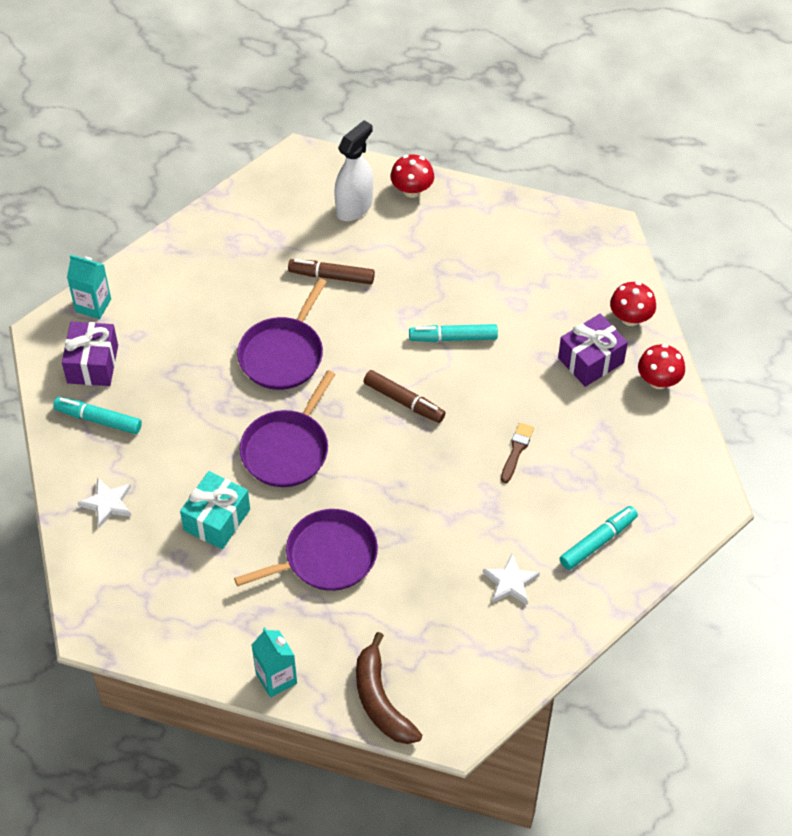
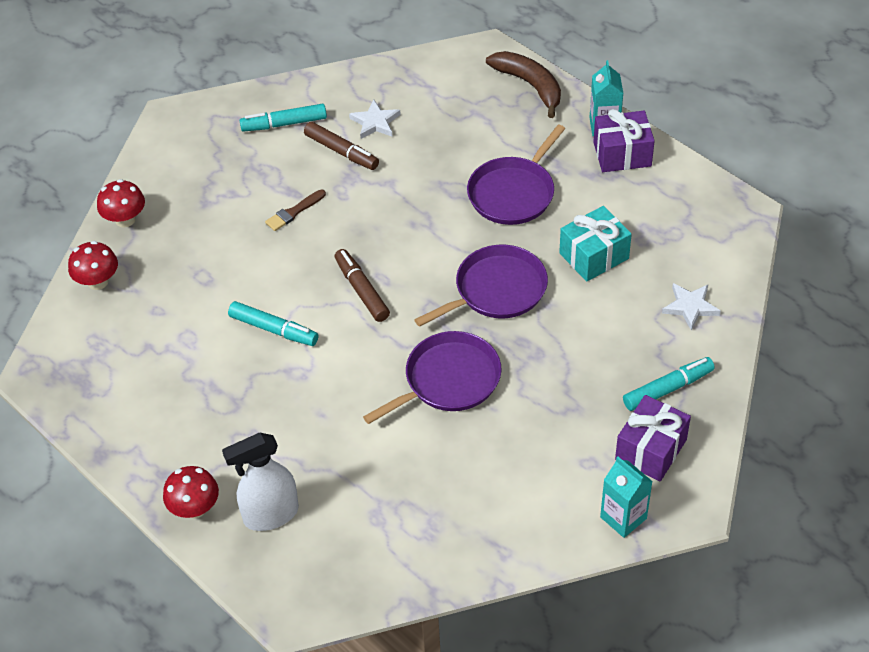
camera: 150 degrees left, 5 degrees down
(98, 419) = (668, 389): turquoise marker -> turquoise marker turned 75 degrees counterclockwise
(326, 557) = (513, 193): purple pan -> purple pan turned 60 degrees counterclockwise
(331, 276) = (348, 443): brown marker -> brown marker (342, 152)
(381, 700) = (530, 86): brown banana -> brown banana turned 45 degrees counterclockwise
(590, 360) = (167, 259): purple gift -> purple gift (622, 154)

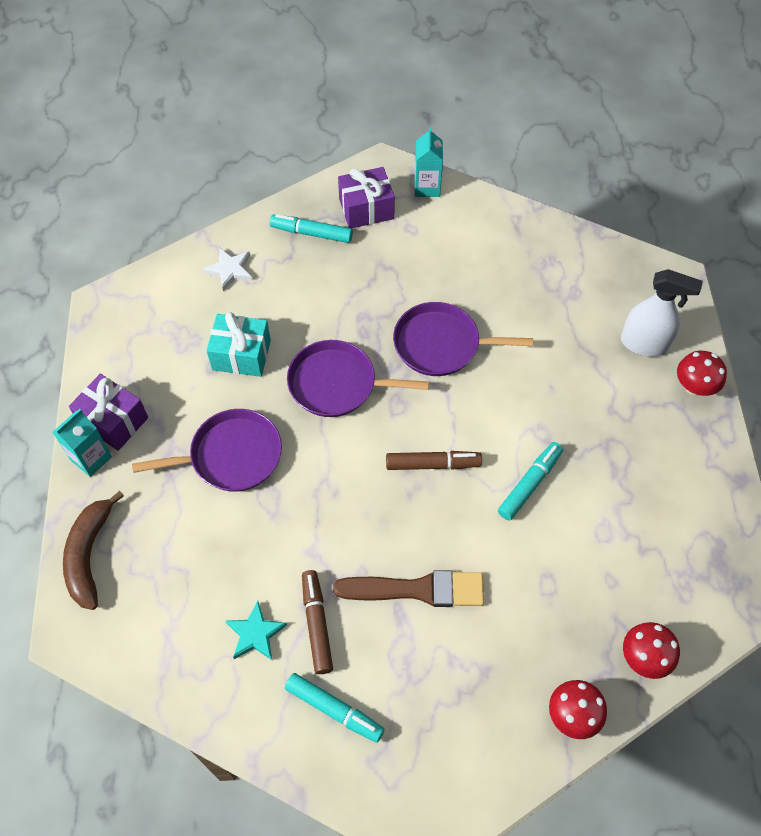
camera: 140 degrees left, 10 degrees up
(274, 329) = (529, 484): turquoise marker -> turquoise marker turned 60 degrees clockwise
(294, 212) = (417, 589): brown brush -> brown brush, size x1.90
(361, 290) = (433, 464): brown marker -> brown marker turned 105 degrees counterclockwise
(375, 122) = (255, 634): white star -> turquoise star

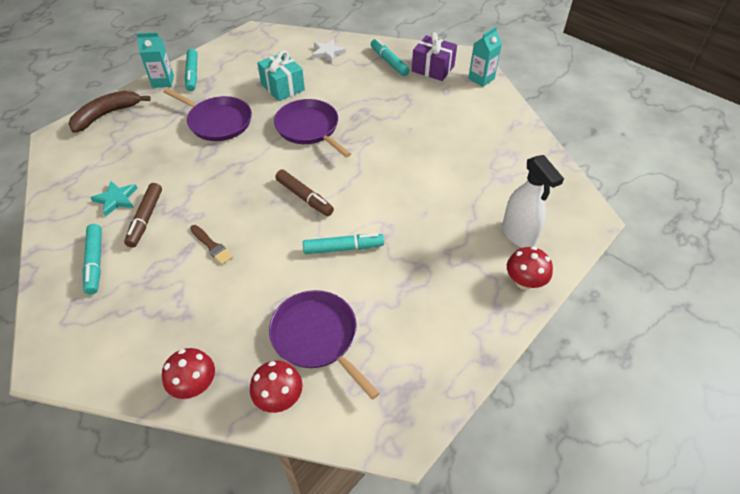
camera: 45 degrees right, 10 degrees down
(114, 421) = (192, 74): purple gift -> turquoise marker
(317, 624) = (146, 219): brown marker -> brown marker turned 150 degrees clockwise
(417, 589) = (212, 246): brown brush -> brown brush, size x0.53
(441, 344) = (388, 149): purple pan -> purple pan (317, 337)

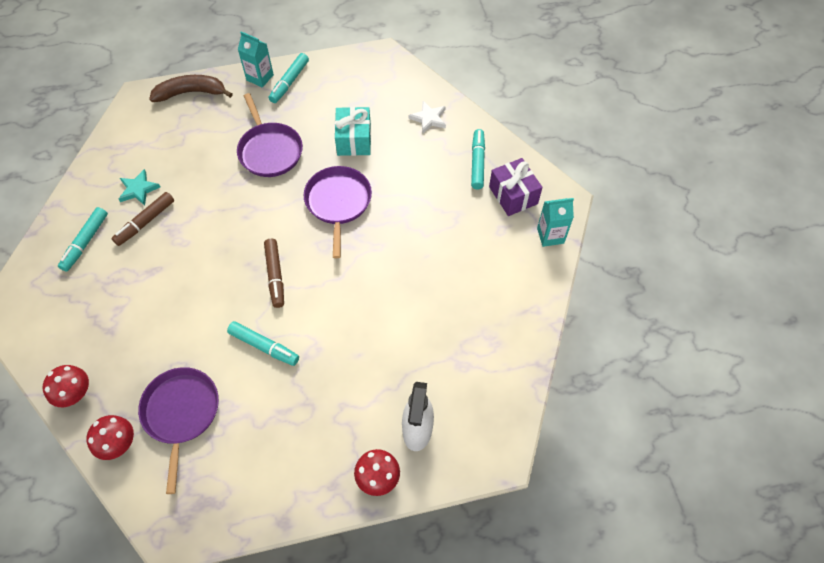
camera: 35 degrees right, 10 degrees up
(212, 246) = (172, 279): brown brush -> none

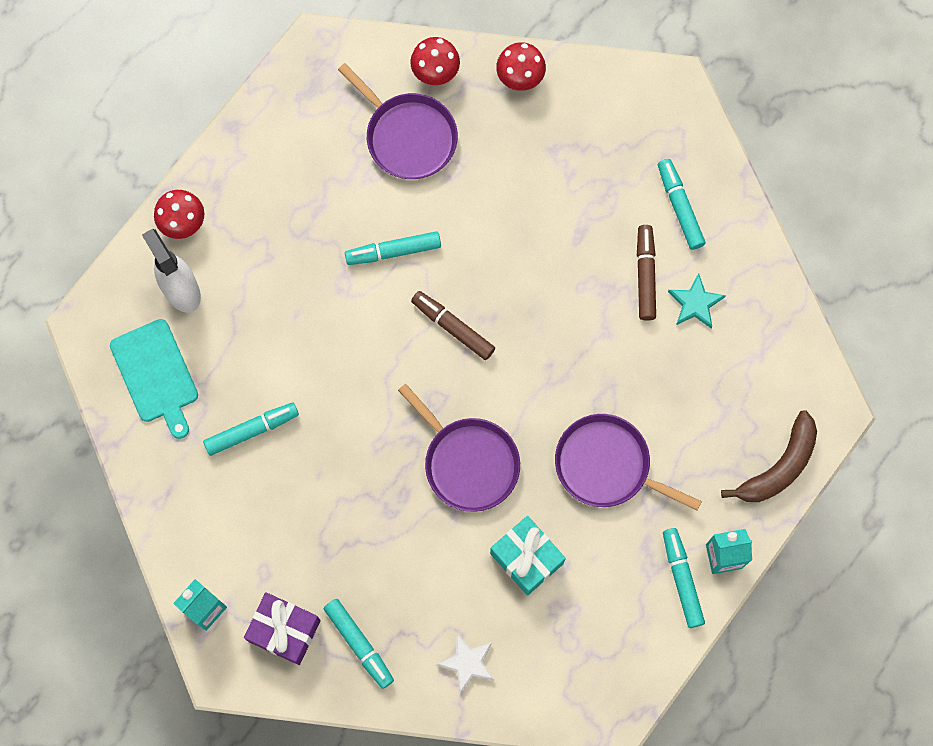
camera: 140 degrees right, 15 degrees up
(444, 308) = (252, 430): none -> turquoise marker
(478, 387) = (155, 375): none -> turquoise cutting board

